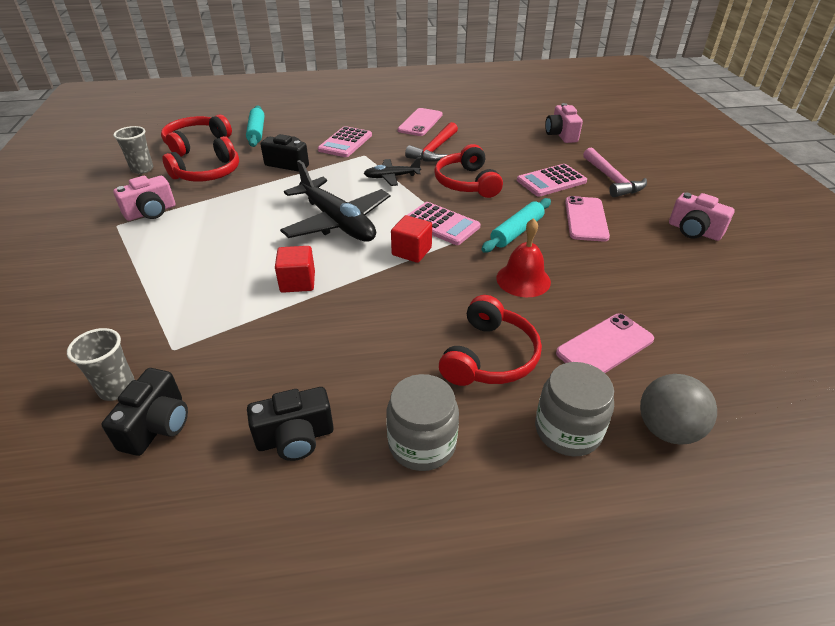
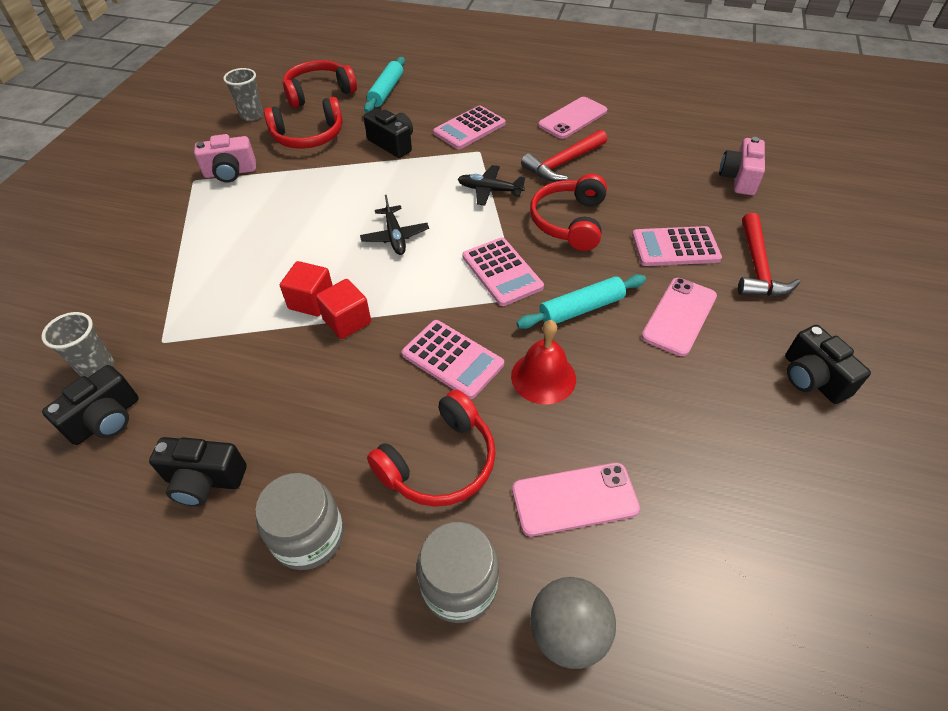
camera: 25 degrees right, 10 degrees up
(337, 222) = (395, 236): black plane -> black plane, size x0.50
(411, 251) = (446, 299): red cube -> red cube (347, 321)
(446, 288) = (452, 359): none -> pink calculator
(612, 180) = (757, 267): pink hammer -> red hammer
(694, 231) = (812, 378): pink camera -> black camera

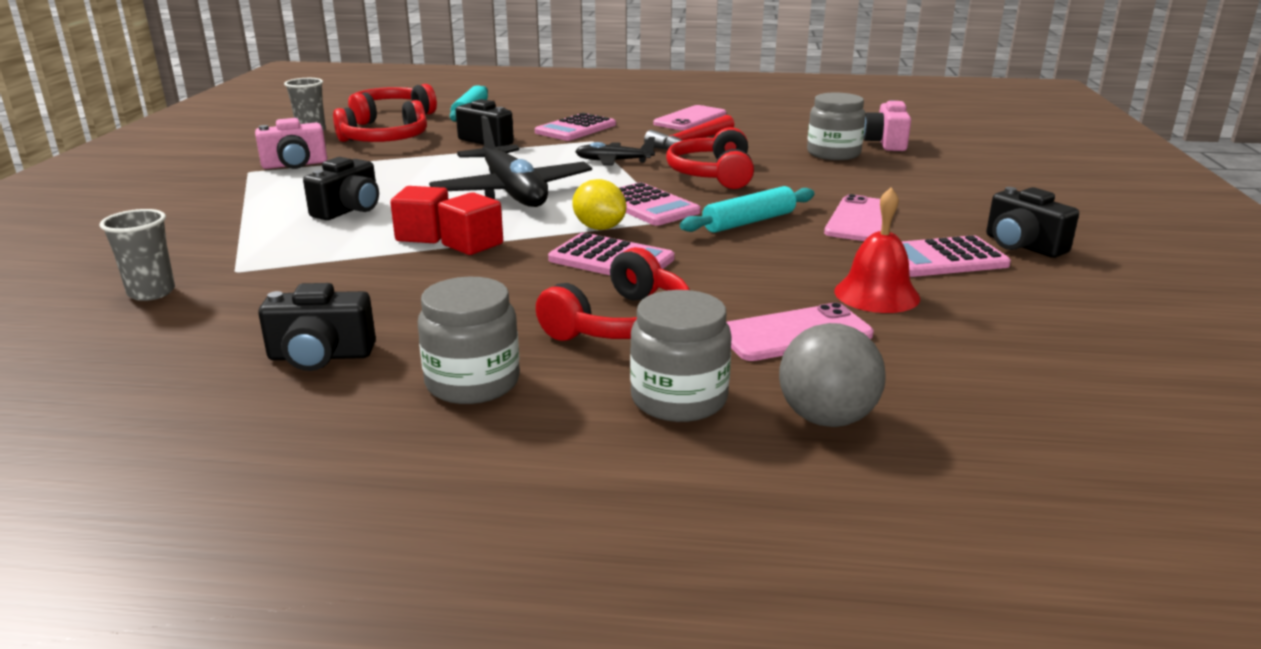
camera: 10 degrees left, 25 degrees down
(106, 419) = (172, 325): black camera -> black camera (349, 210)
(395, 236) = (512, 192): black plane -> black plane, size x1.98
(454, 305) = (599, 228): none -> yellow lemon
(543, 377) = (724, 263): red bell -> red bell (876, 294)
(675, 247) = (837, 182): pink calculator -> pink calculator (942, 259)
(686, 194) = (833, 153): none -> grey jar
(757, 267) = (930, 189): red hammer -> none

